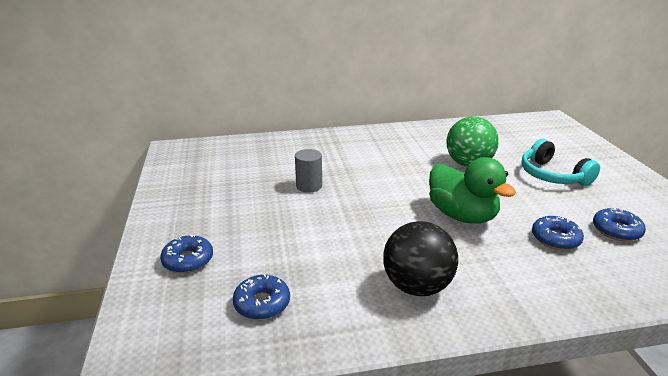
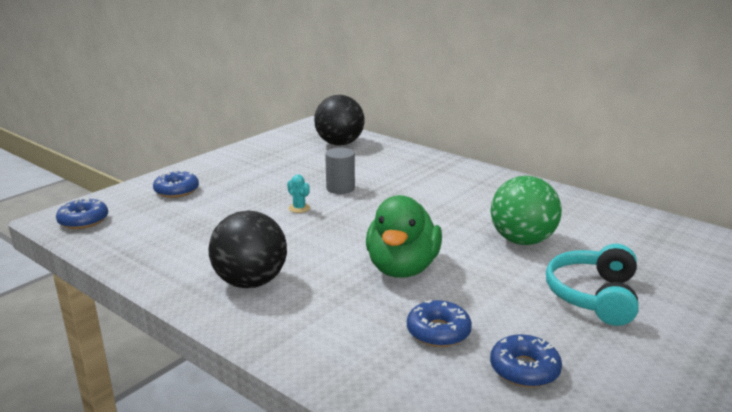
camera: 50 degrees right, 5 degrees down
(229, 154) = (339, 144): none -> black ball
(262, 303) = (157, 232): blue donut -> blue donut (83, 220)
(318, 215) = (299, 208): none -> turquoise cactus

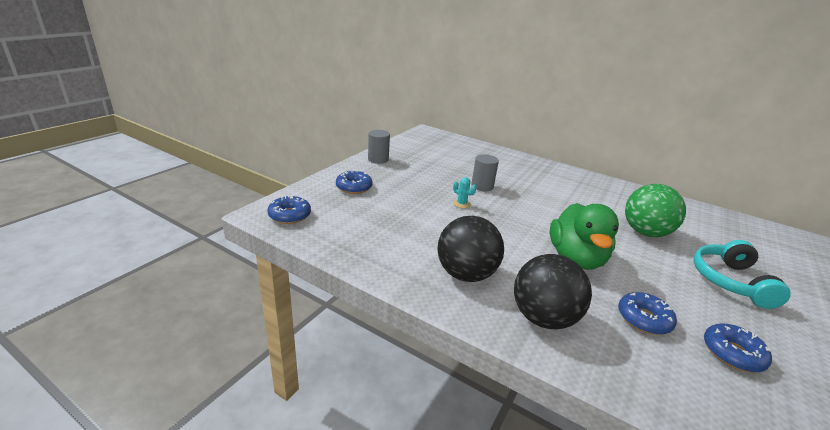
camera: 10 degrees left, 5 degrees up
(226, 159) = (378, 159): none -> grey cylinder
(339, 144) = (457, 148): black ball -> black ball (543, 318)

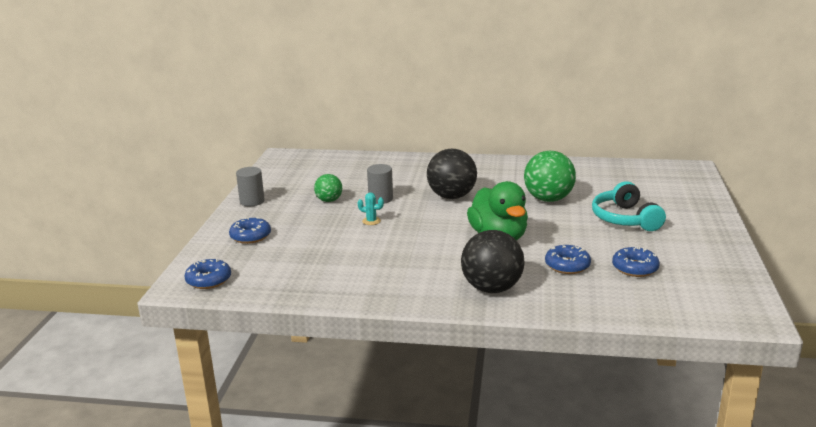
camera: 20 degrees left, 5 degrees down
(438, 175) = (329, 200): none -> green ball
(466, 274) = (412, 277): black ball -> black ball (451, 196)

